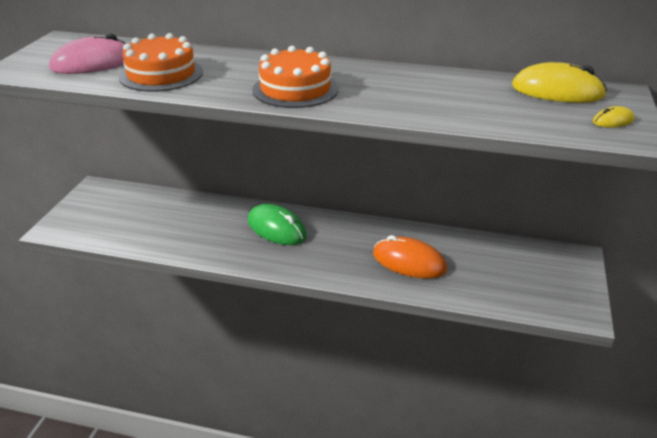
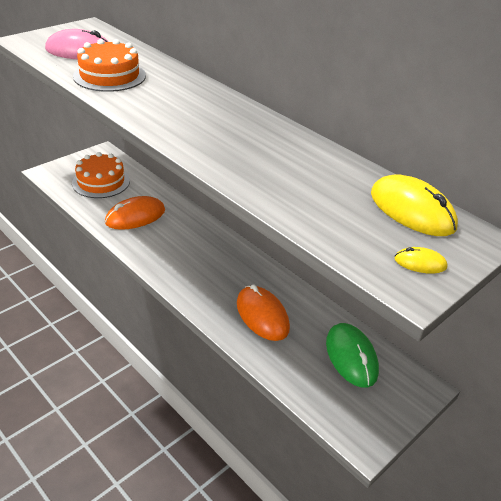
camera: 30 degrees right, 5 degrees up
(201, 231) = (135, 216): none -> orange mouse
(277, 228) = (190, 238): green mouse -> green mouse (351, 357)
(295, 89) = (184, 122): orange cake -> orange cake (101, 182)

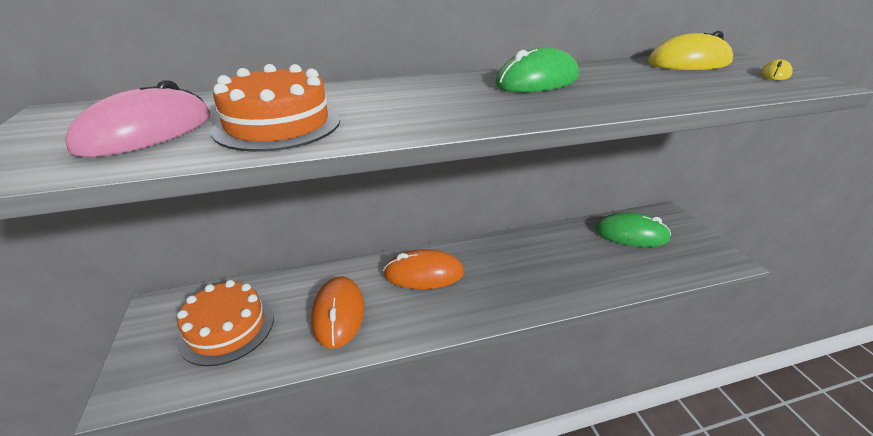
camera: 60 degrees left, 5 degrees down
(262, 315) = (565, 266): orange mouse -> orange mouse (423, 273)
(263, 138) = (537, 81): none -> green mouse

